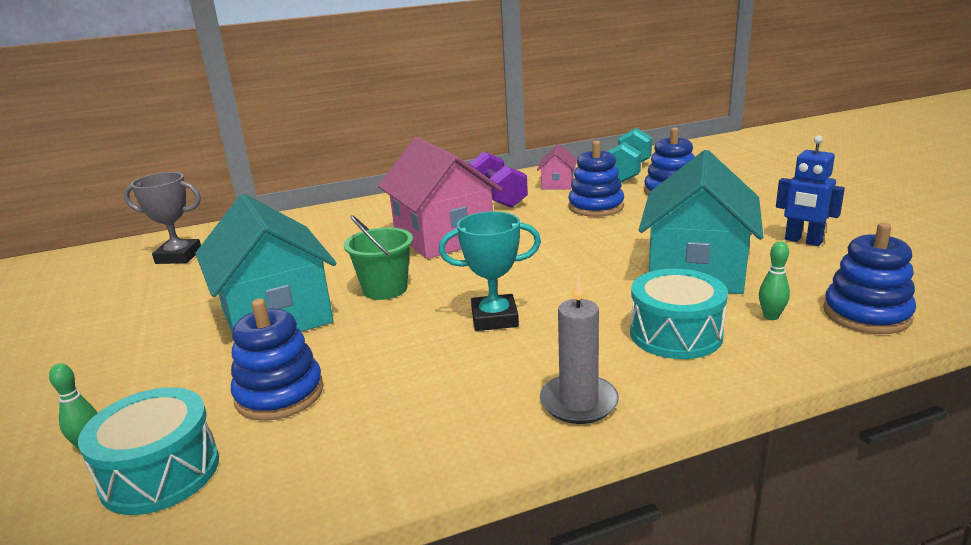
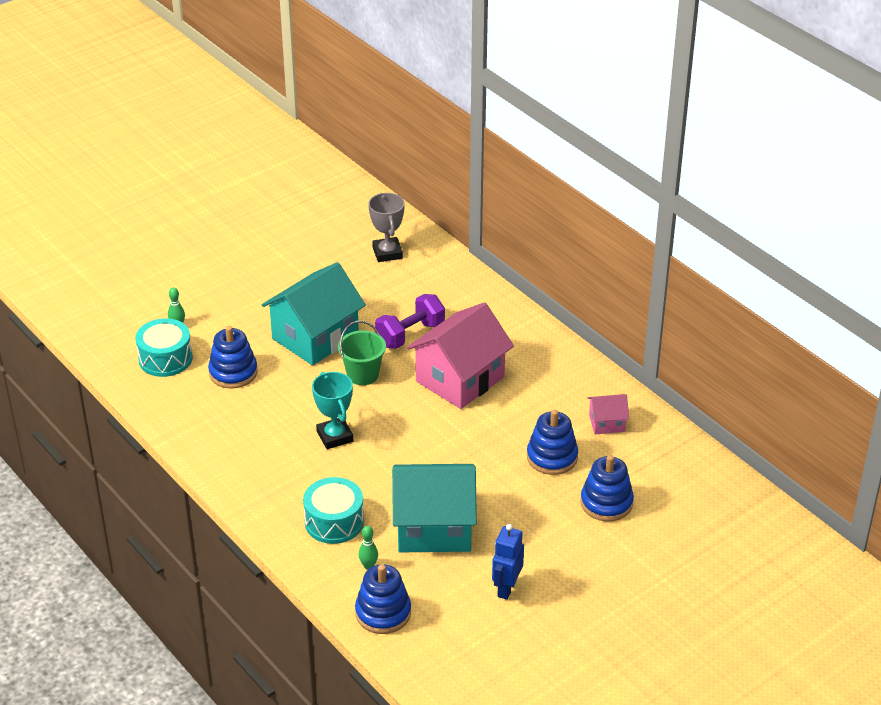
camera: 70 degrees right, 15 degrees up
(498, 197) = (559, 391): purple dumbbell -> purple dumbbell (410, 334)
(578, 402) = (250, 488): grey candle -> none
(628, 172) = (659, 468): turquoise dumbbell -> none

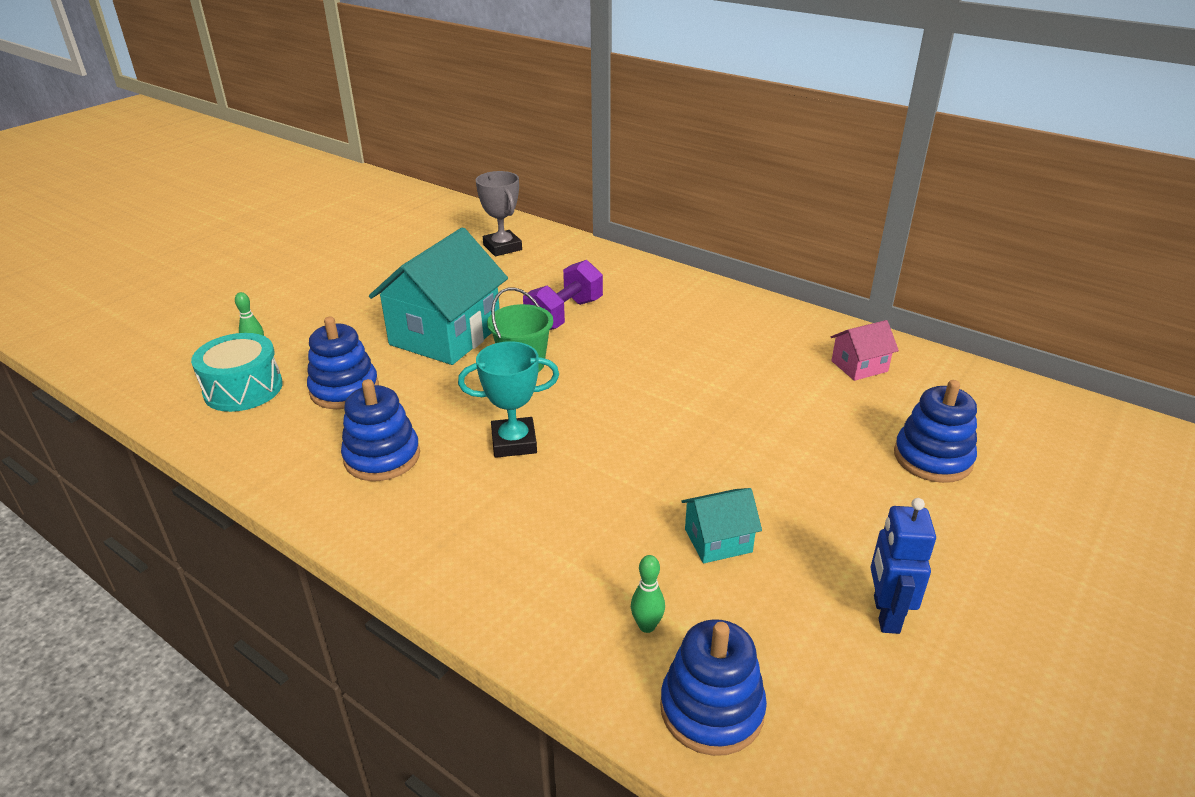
camera: 15 degrees left, 5 degrees down
(334, 522) = (560, 563): turquoise drum -> none
(335, 436) = (514, 442): turquoise trophy -> turquoise trophy turned 60 degrees counterclockwise
(434, 527) = (718, 540): turquoise house -> turquoise house, size x0.46
(460, 379) = (649, 350): pink house -> none
(552, 457) = (821, 415): blue stacking toy -> blue stacking toy (382, 457)

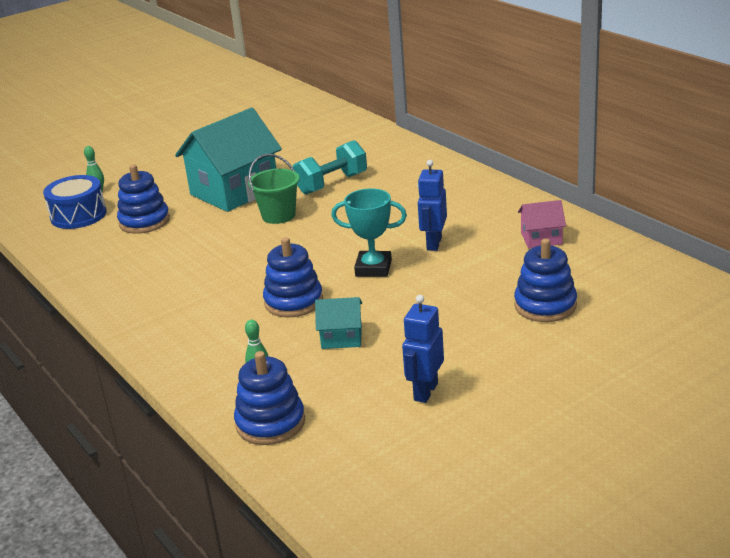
camera: 20 degrees right, 5 degrees down
(243, 389) = (78, 215): turquoise drum -> blue drum
(382, 457) = (147, 265): blue stacking toy -> blue stacking toy (293, 301)
(502, 247) = (316, 130): grey trophy -> none
(514, 442) = (240, 265): turquoise trophy -> turquoise trophy (373, 268)
(564, 315) = (332, 184): purple dumbbell -> turquoise dumbbell
(741, 385) = (433, 243): none -> blue robot

